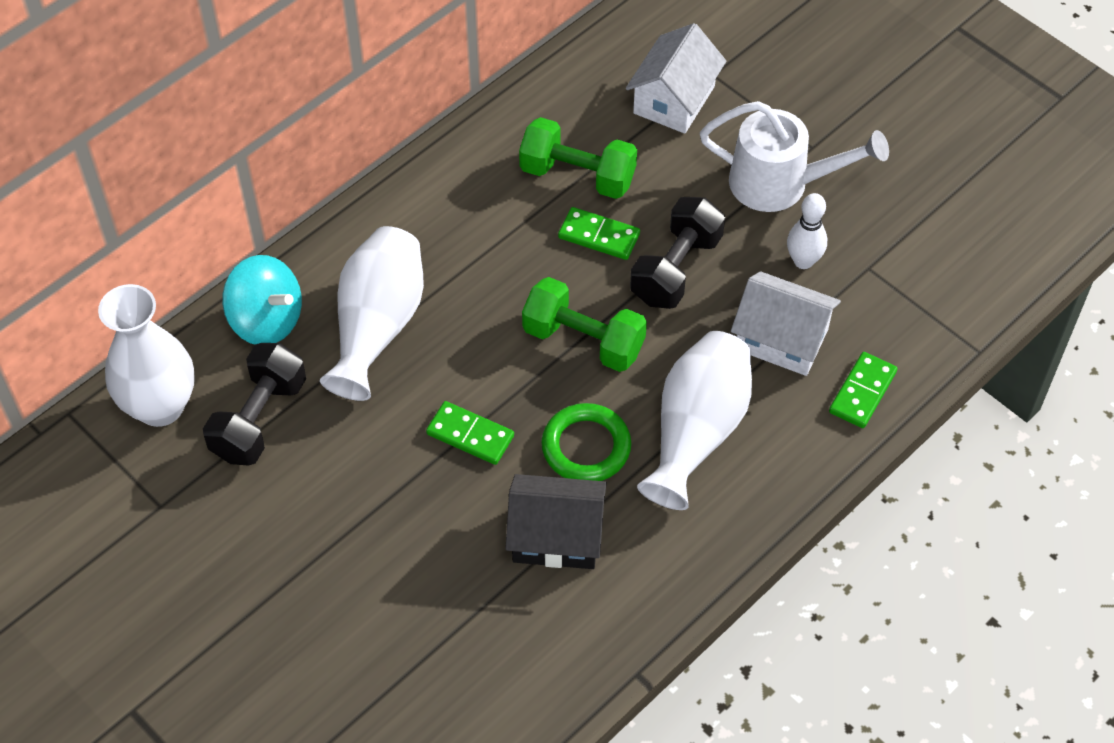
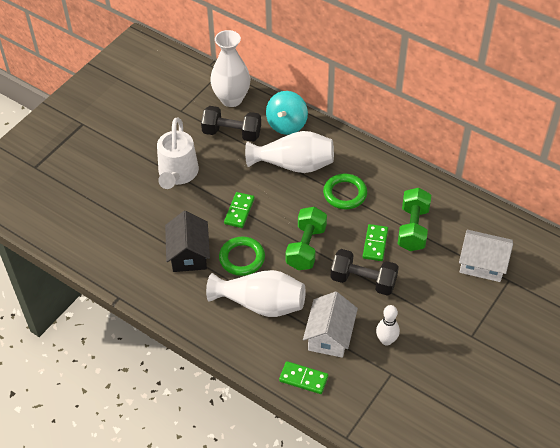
camera: 80 degrees right, 5 degrees down
(472, 258) = (345, 194): none -> green ring
(780, 184) = (438, 323): white watering can -> white watering can (177, 174)

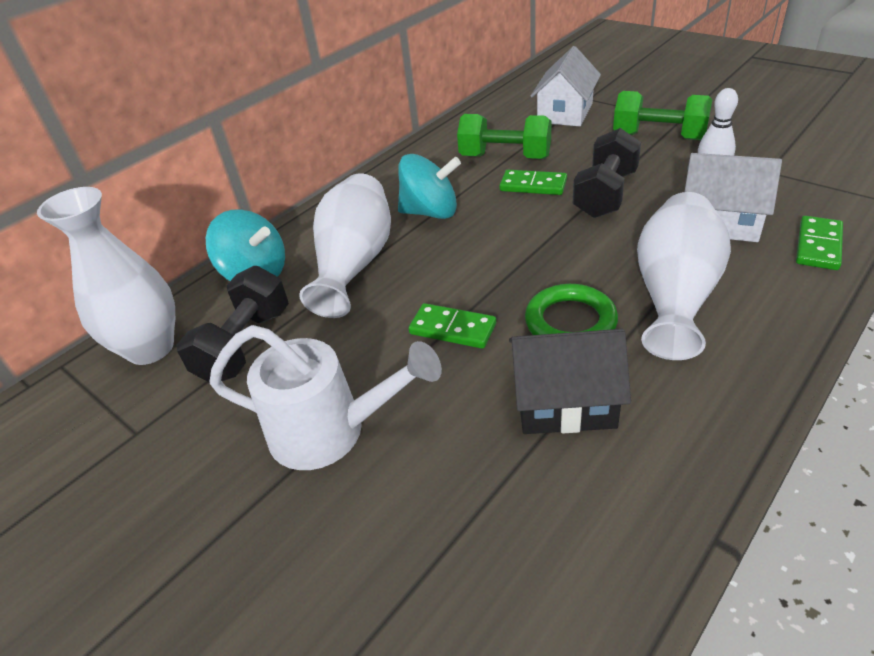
camera: 80 degrees left, 10 degrees down
(306, 247) = (541, 248): green dumbbell -> green dumbbell (658, 137)
(345, 194) = (431, 212): green ring -> turquoise spinning top

